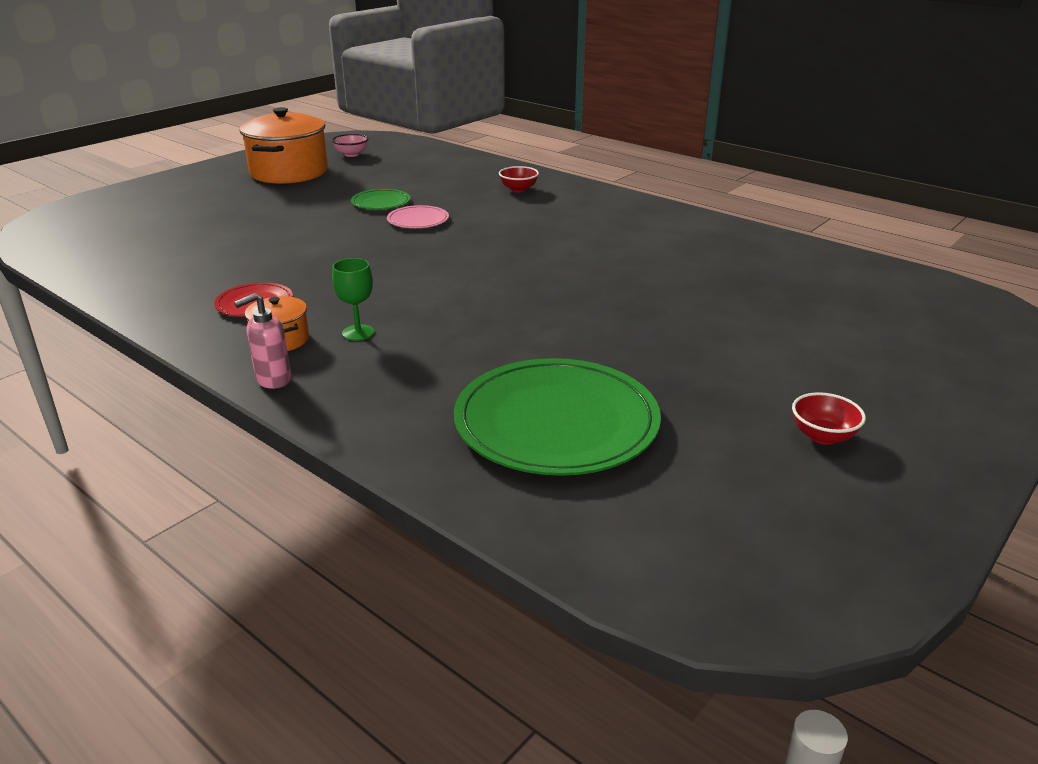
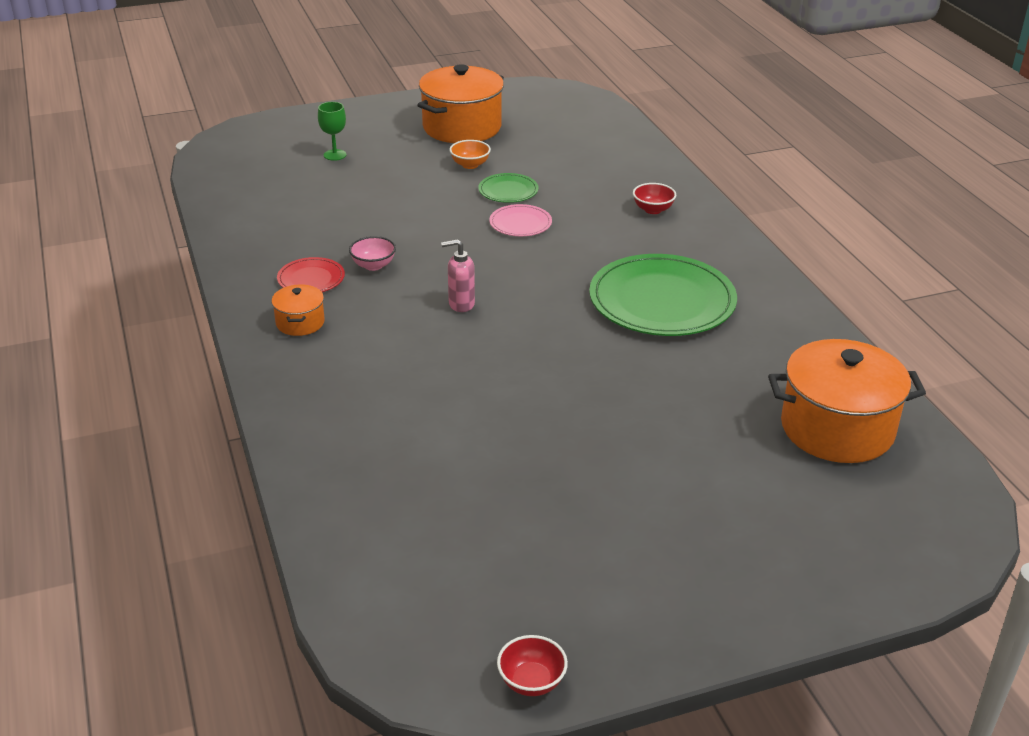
camera: 30 degrees right, 5 degrees up
(273, 380) = (265, 359): pink soap dispenser -> pink soap dispenser (461, 304)
(325, 193) = (470, 165): none -> orange bowl
(351, 154) = (539, 116): pink bowl -> pink bowl (373, 265)
(358, 333) = (360, 335): green goblet -> green goblet (335, 155)
(556, 422) = (425, 473): green plate -> green plate (662, 301)
(822, 436) = (615, 569): red bowl -> red bowl (531, 682)
(838, 283) = (837, 428): none -> orange pot

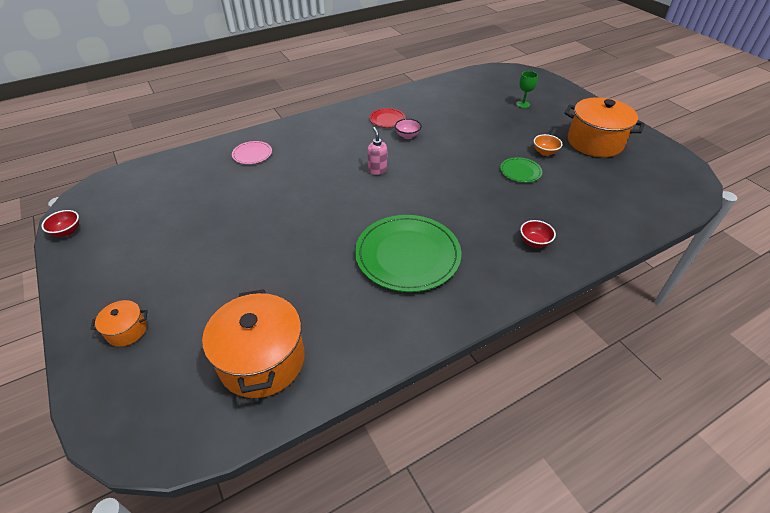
camera: 80 degrees right, 10 degrees up
(300, 323) = (345, 123): orange pot -> orange pot (127, 330)
(520, 223) = (480, 181): pink plate -> pink plate (252, 154)

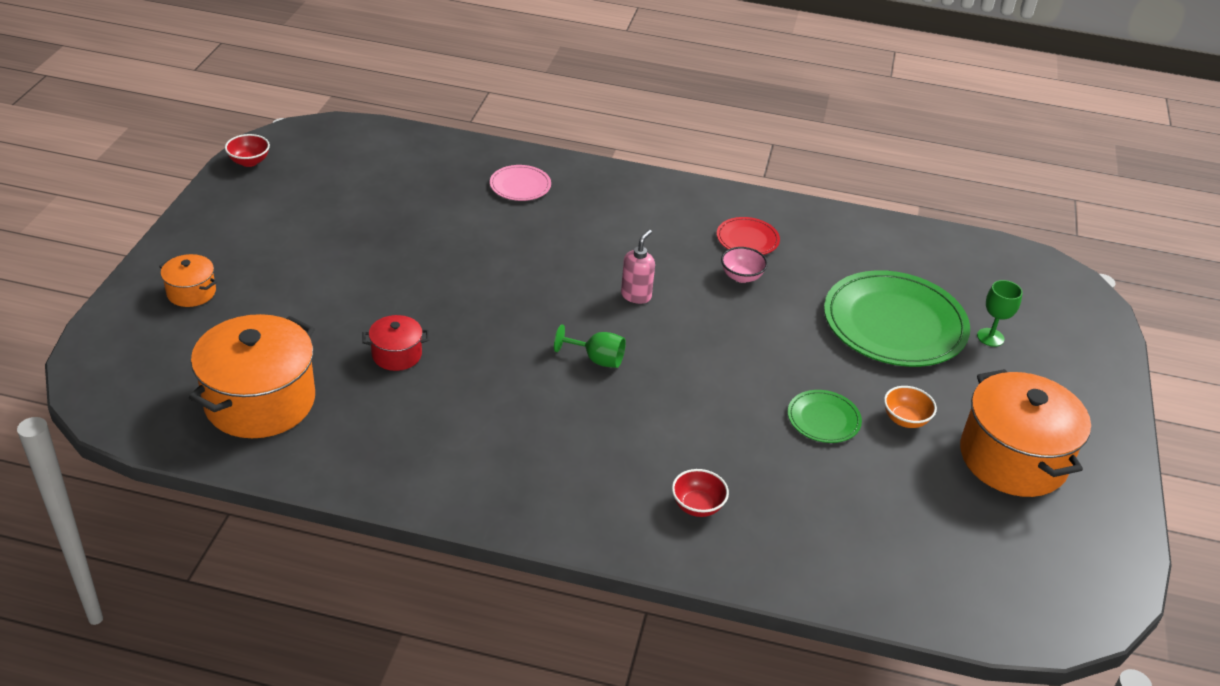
camera: 40 degrees right, 5 degrees down
(305, 275) = (397, 355): none -> red pot
(402, 209) = (597, 359): none -> green goblet
(407, 255) = (527, 411): green plate -> green plate (894, 323)

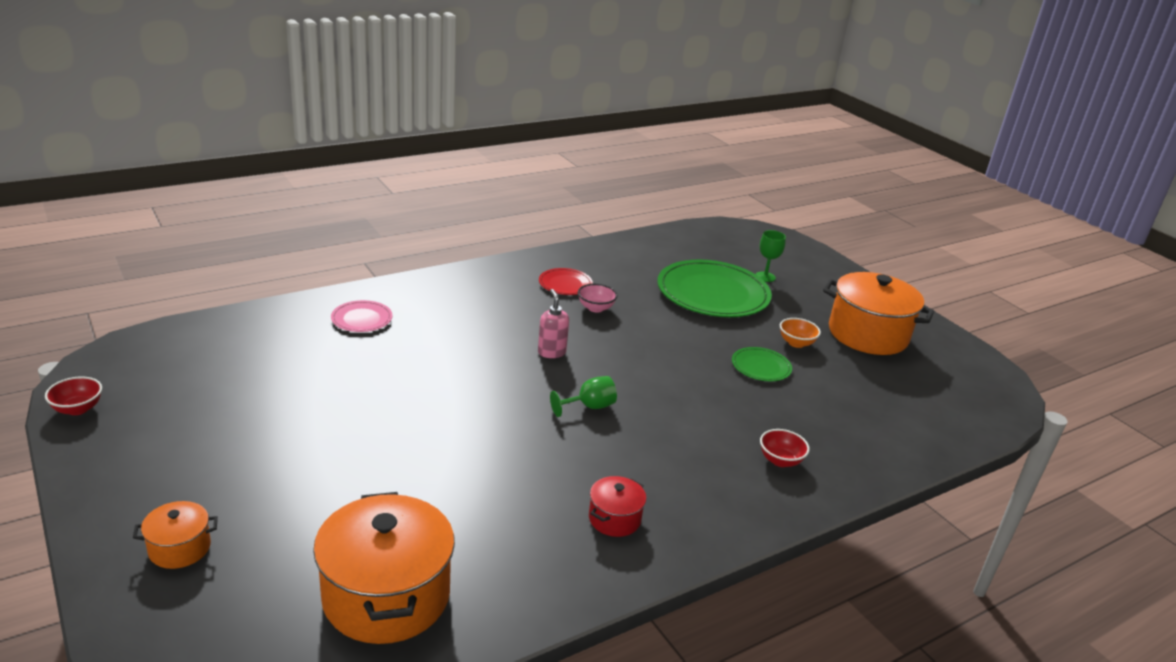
camera: 45 degrees left, 10 degrees down
(397, 355) = (446, 487): red pot -> red pot (614, 519)

